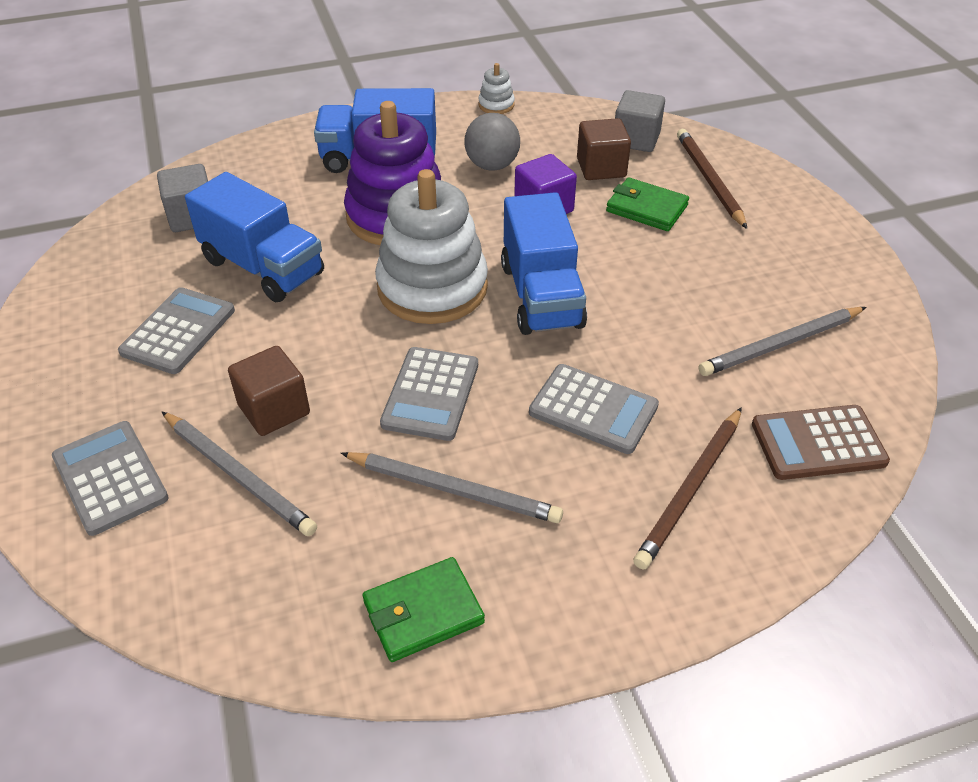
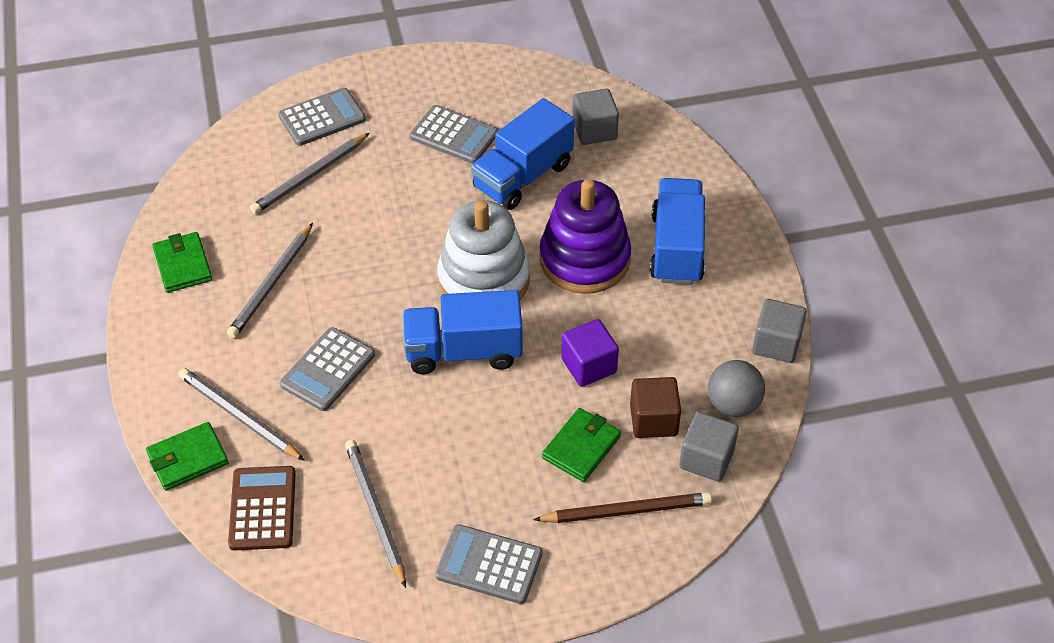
camera: 95 degrees right, 5 degrees up
(274, 409) = (365, 190): brown cube -> none
(430, 394) = (363, 275): grey calculator -> grey calculator (489, 565)
(492, 165) = (661, 332): grey ball -> grey ball (733, 404)
(496, 105) = (776, 343): white stacking toy -> grey cube
(690, 489) = (239, 416): brown pencil -> grey pencil
(776, 535) = (188, 459): none -> green wallet

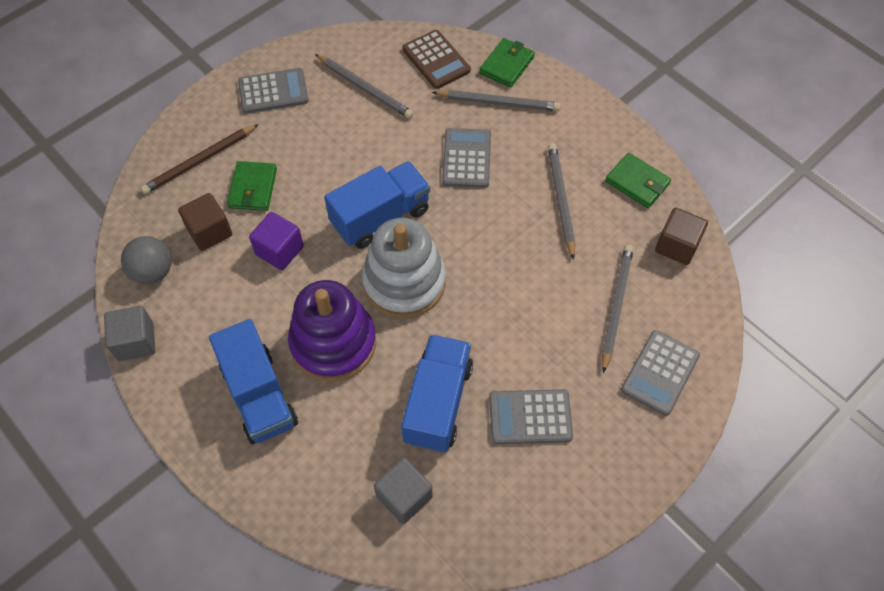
camera: 150 degrees right, 10 degrees up
(207, 196) = (676, 246): none -> brown cube
(706, 459) = (158, 221): grey cube -> none

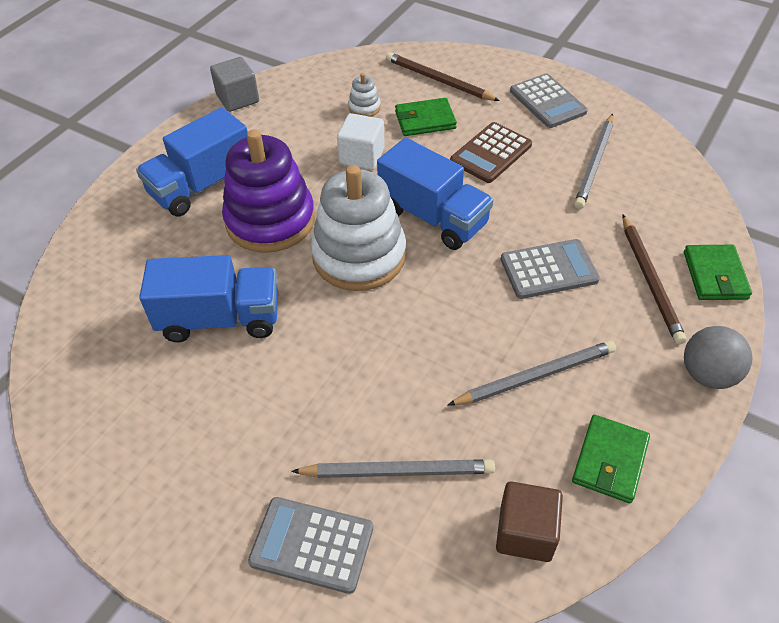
camera: 75 degrees right, 10 degrees down
(153, 272) = (309, 88): grey ball -> grey ball (707, 374)
(209, 231) = (364, 107): brown cube -> white stacking toy
(279, 250) = (362, 156): purple cube -> white cube
(404, 496) = (110, 316): grey cube -> none
(436, 60) = (675, 209): brown calculator -> brown calculator (491, 153)
(498, 102) = (650, 280): grey pencil -> brown pencil
(506, 65) = (715, 275): green wallet -> green wallet turned 75 degrees clockwise
(530, 417) = (218, 408): grey calculator -> none

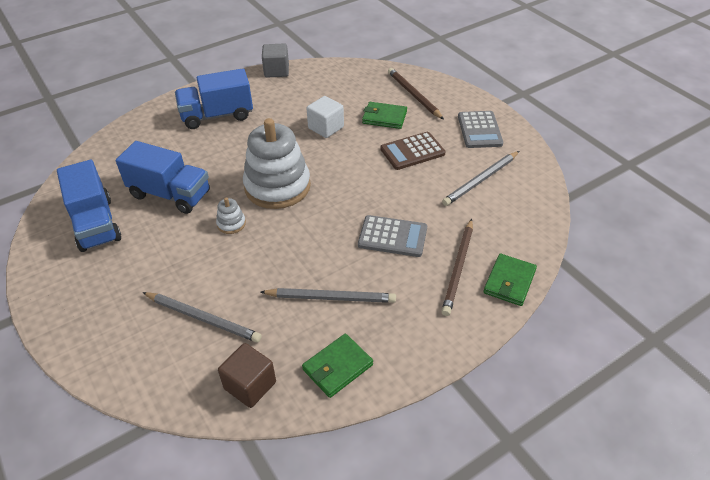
camera: 25 degrees right, 5 degrees down
(270, 220) = (241, 148): purple stacking toy -> none
(312, 545) = (124, 337): grey calculator -> none
(364, 107) = (351, 98): white stacking toy -> white stacking toy (231, 224)
(433, 217) = (342, 179): blue truck -> blue truck (96, 224)
(707, 374) = (449, 342): grey ball -> none

